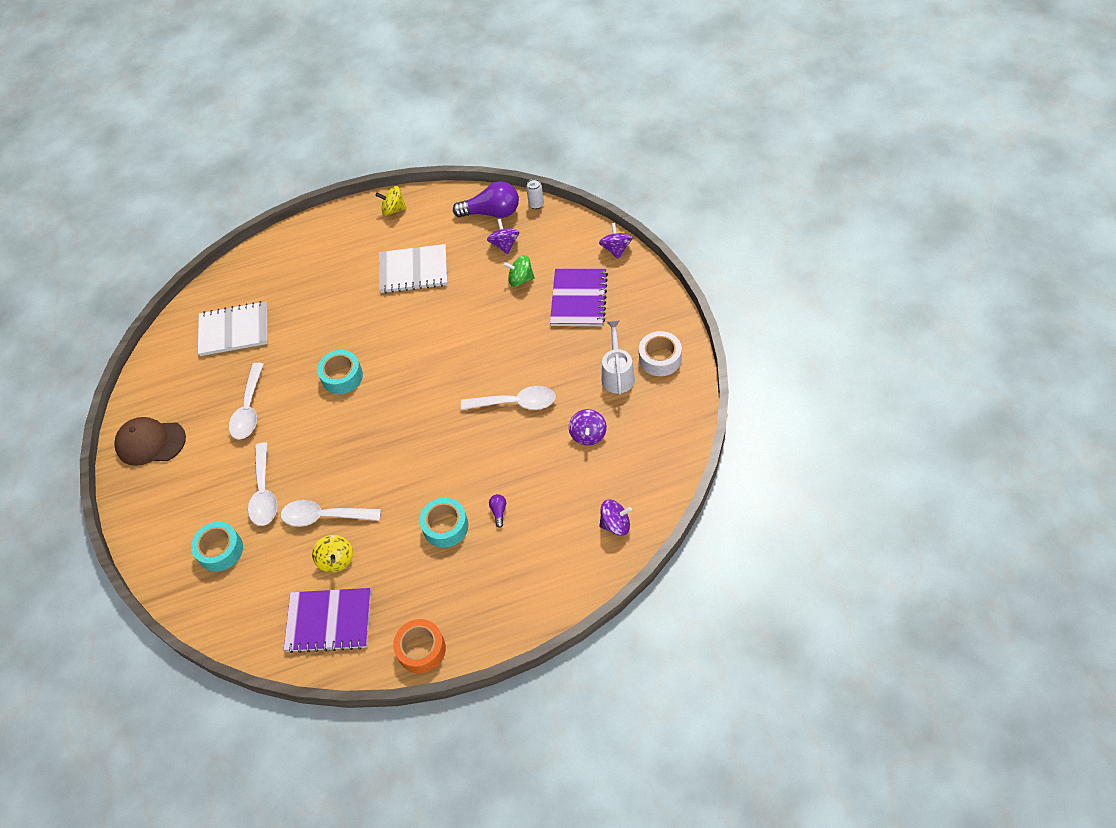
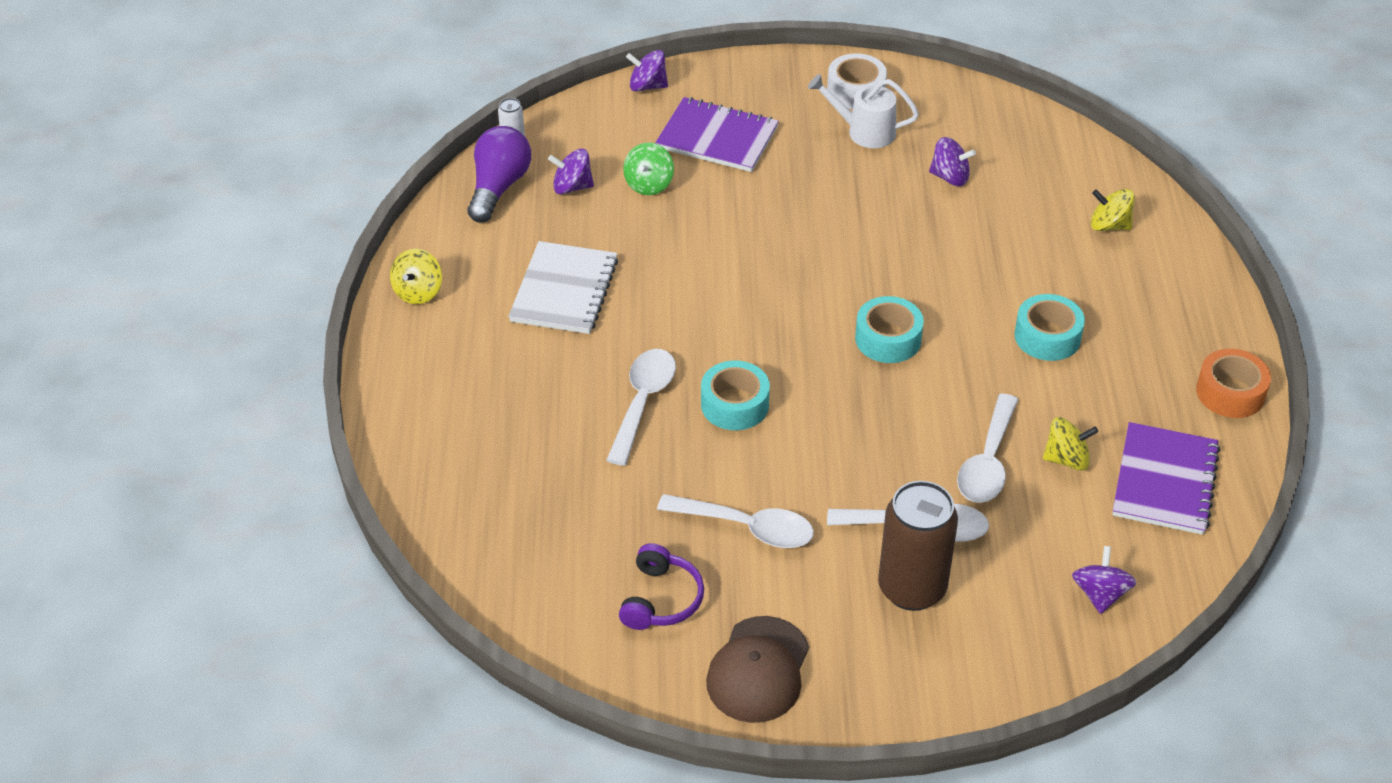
camera: 80 degrees left, 10 degrees down
(192, 386) = (661, 599): none -> purple headphones
(217, 500) = (912, 588): none -> brown can
(220, 550) = (1008, 594): turquoise tape -> turquoise tape (888, 339)
(234, 330) = (566, 528): white notebook -> none
(499, 512) = (1041, 281): purple light bulb -> none
(516, 403) = (869, 231): white spoon -> white spoon (642, 402)
(572, 542) = (1109, 225): none -> yellow spinning top
(615, 524) = (1094, 183): purple spinning top -> purple spinning top (1100, 594)

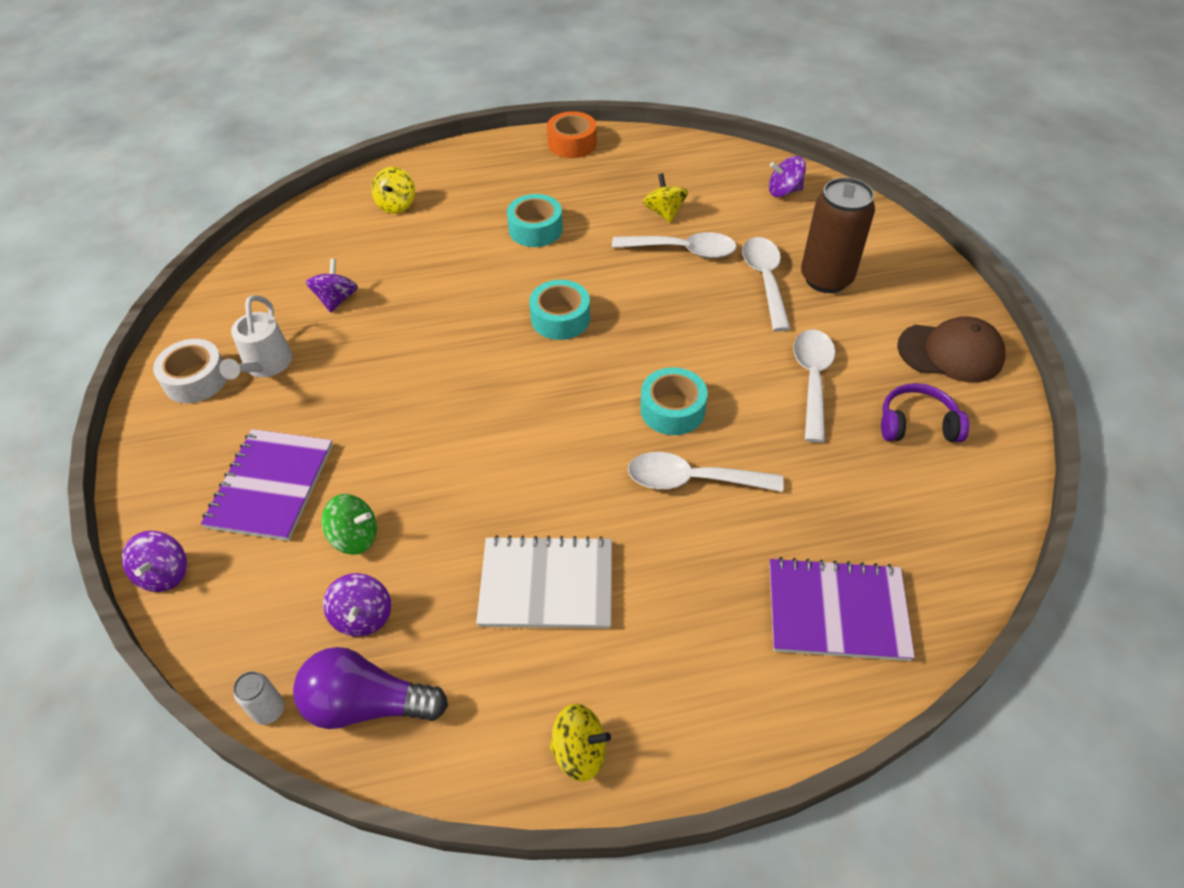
camera: 100 degrees left, 5 degrees up
(1165, 481) = (668, 168): purple notebook -> purple notebook (837, 611)

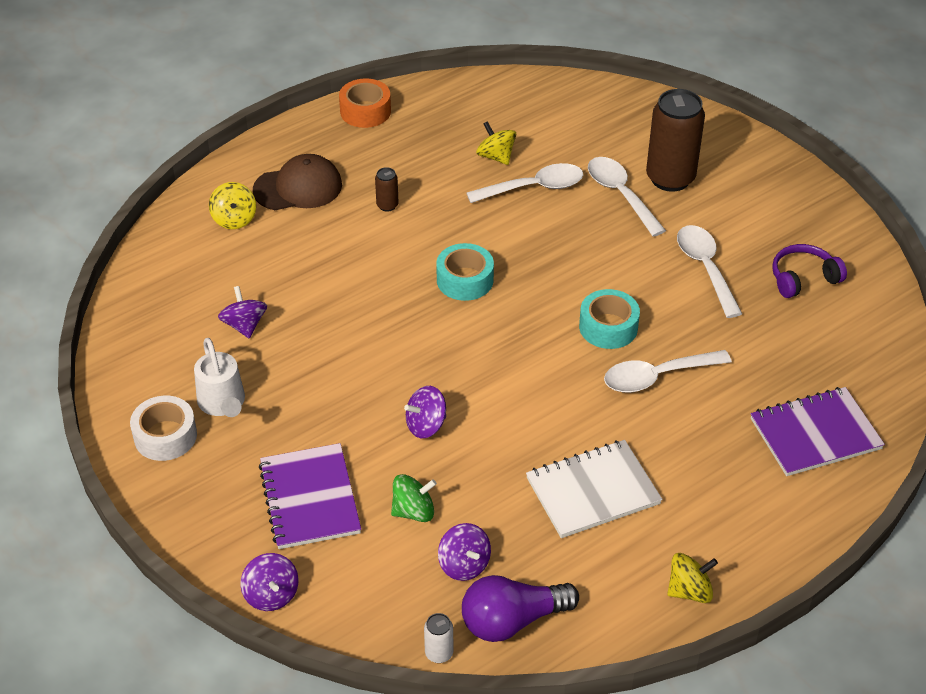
camera: 25 degrees left, 5 degrees down
(535, 229) = (387, 205): turquoise tape -> brown can
(784, 191) = (590, 107): purple spinning top -> purple spinning top (426, 425)
(950, 352) = (800, 213): brown cap -> brown cap (298, 188)

